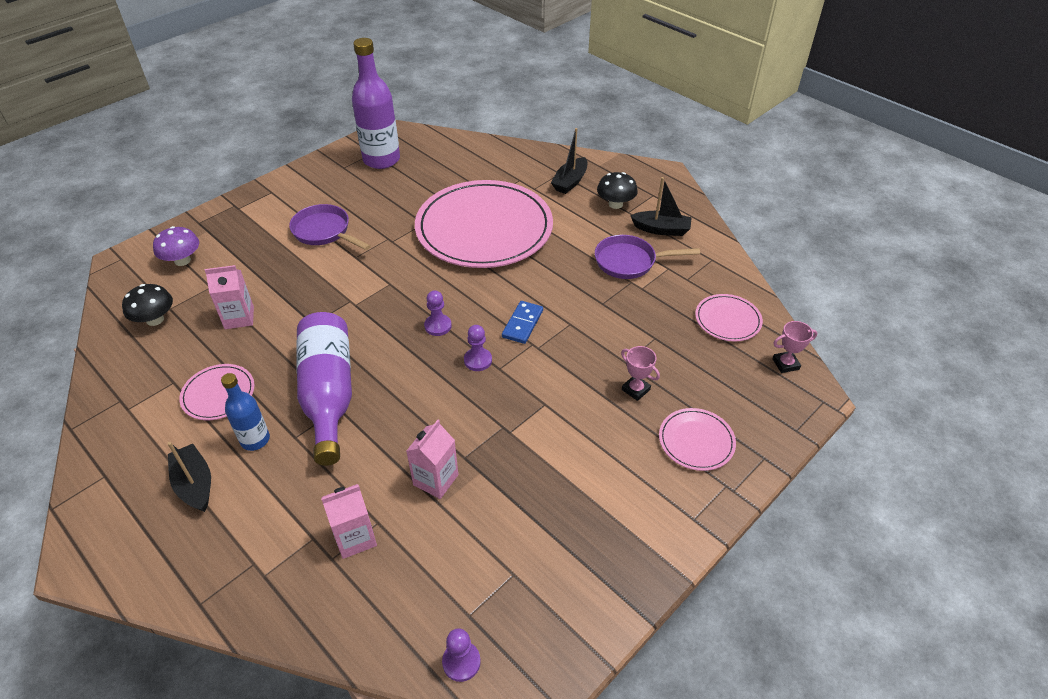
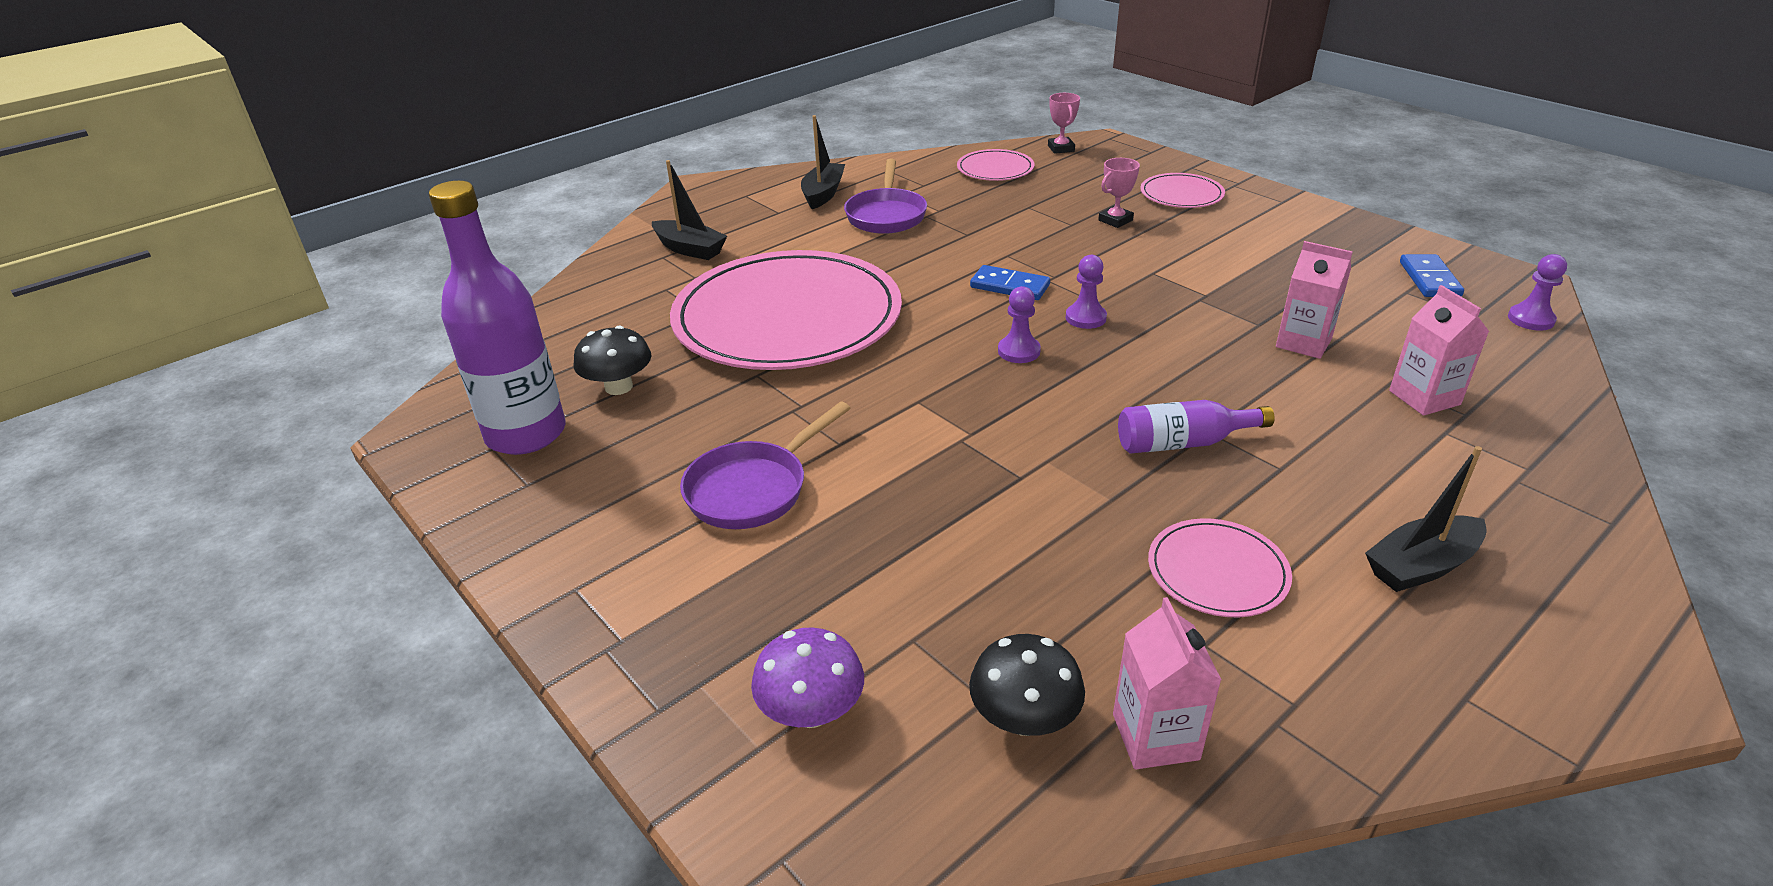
camera: 85 degrees left, 10 degrees down
(239, 318) = (1011, 576): pink carton -> pink carton (1155, 736)
(255, 440) = (1303, 510): blue bottle -> none
(328, 394) = (1183, 443): purple bottle -> purple bottle, size x0.55
(536, 600) = (1429, 279): none -> blue domino
(615, 204) = (758, 219): black mushroom -> black mushroom (619, 387)

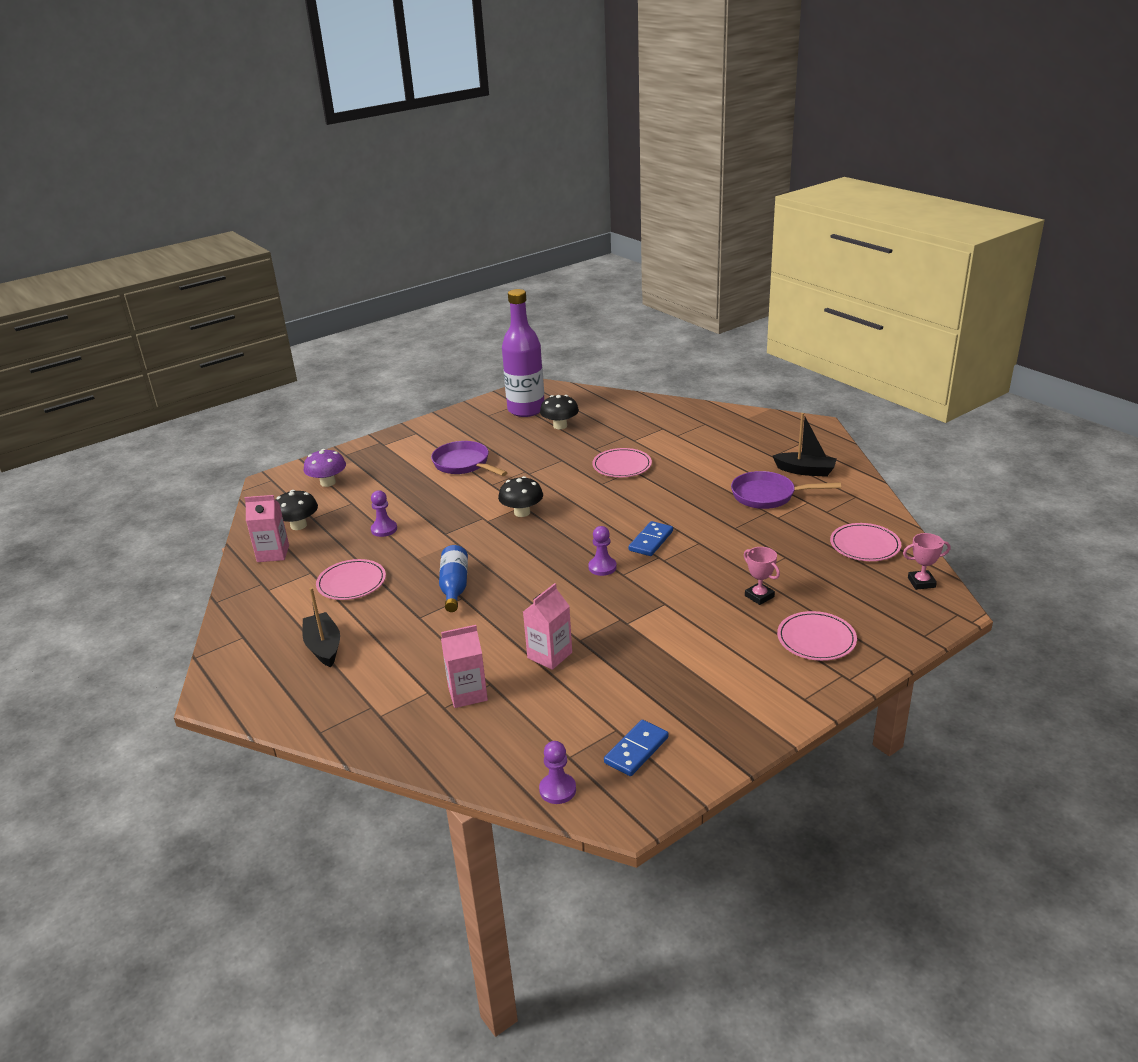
camera: 95 degrees right, 5 degrees down
(690, 249) = (715, 430): black boat -> none
(787, 318) = (622, 465): pink plate -> pink plate, size x0.43
(941, 399) = (522, 512): none -> black mushroom
(1019, 351) = (566, 539): purple pawn -> purple pawn (384, 529)
(1183, 443) = (454, 587): purple bottle -> blue bottle
(1429, 279) = (636, 750): blue domino -> blue domino turned 60 degrees counterclockwise

